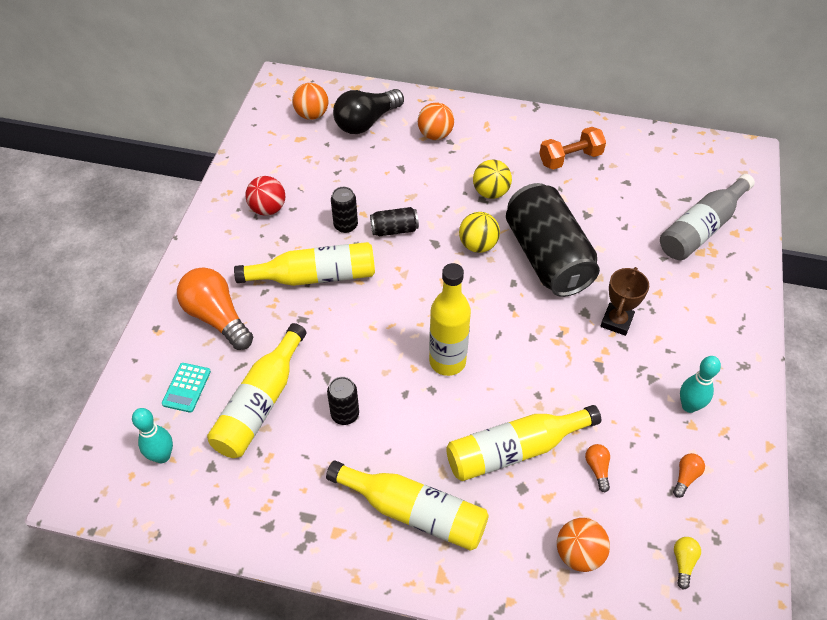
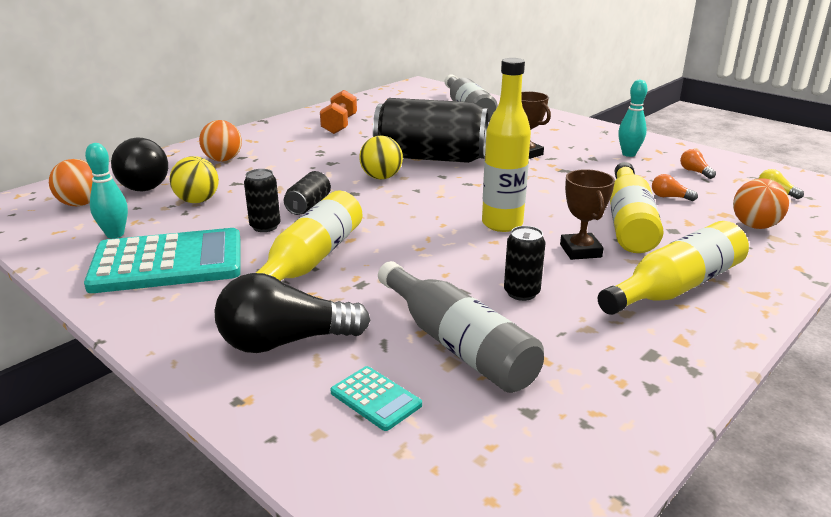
camera: 60 degrees left, 25 degrees down
(162, 456) = (478, 455): turquoise bowling pin -> turquoise bowling pin (115, 234)
(217, 317) = (285, 342): orange light bulb -> black light bulb
(260, 403) = (457, 344): yellow bottle -> grey bottle
(268, 209) = (168, 262): red ball -> turquoise calculator
(435, 430) = (580, 251): none -> brown trophy
(490, 192) = (329, 158): yellow ball -> yellow ball (197, 201)

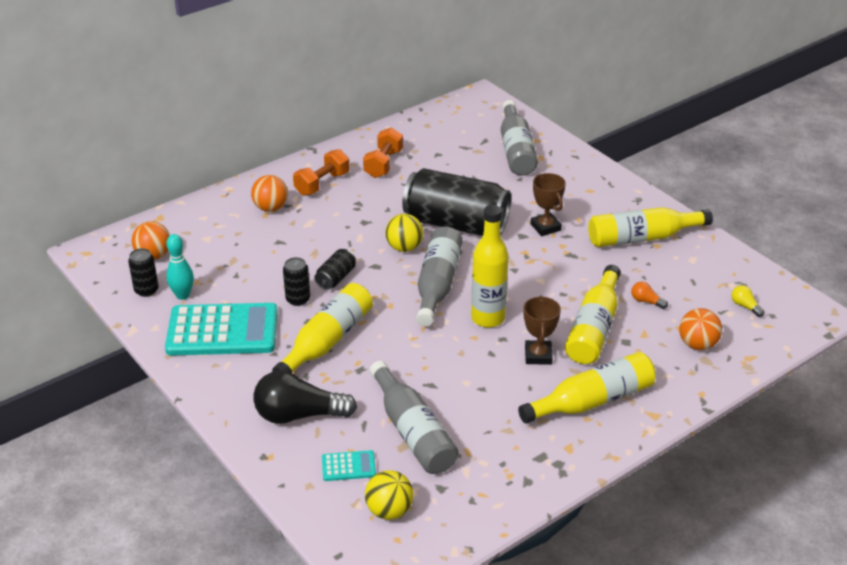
camera: 10 degrees right, 10 degrees up
(147, 182) = (206, 233): black light bulb -> none
(197, 201) = (246, 262): yellow ball -> yellow ball (389, 511)
(278, 141) = (322, 184): none -> orange dumbbell
(375, 399) = (348, 466): turquoise calculator -> turquoise calculator turned 60 degrees counterclockwise
(430, 202) = (437, 284): none -> grey bottle
(521, 293) = (474, 392): black can -> black can (146, 290)
(628, 154) = (642, 238): turquoise bowling pin -> yellow bottle
(694, 172) = (689, 270): orange light bulb -> none

